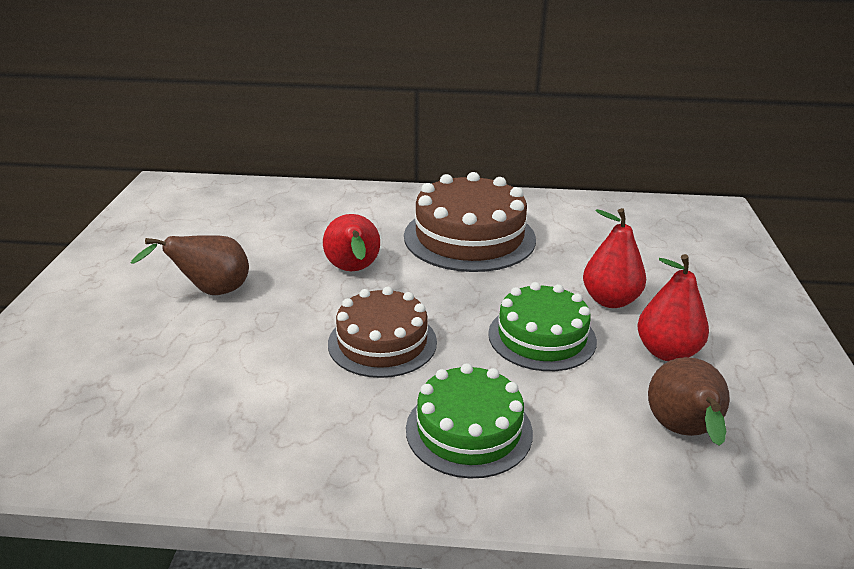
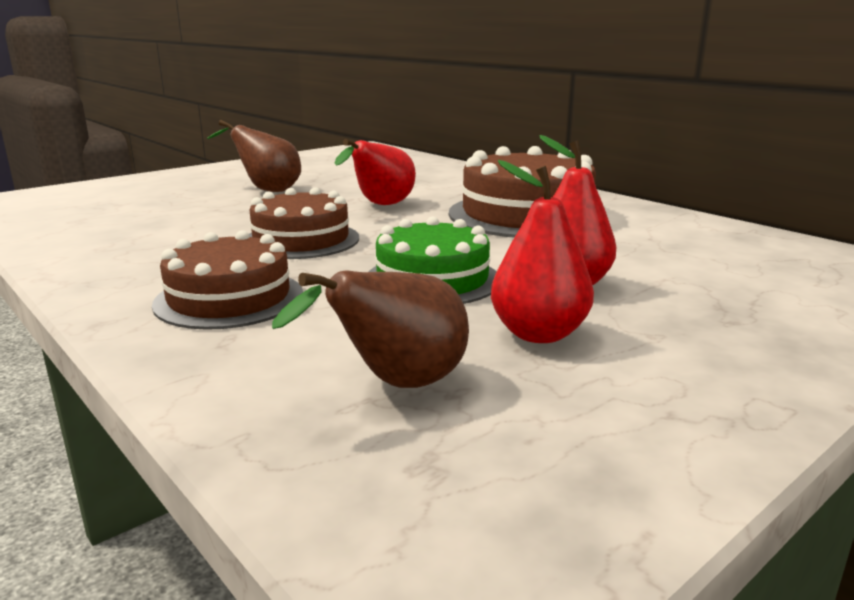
camera: 45 degrees right, 10 degrees down
(469, 430) = (229, 298): green cake -> brown cake

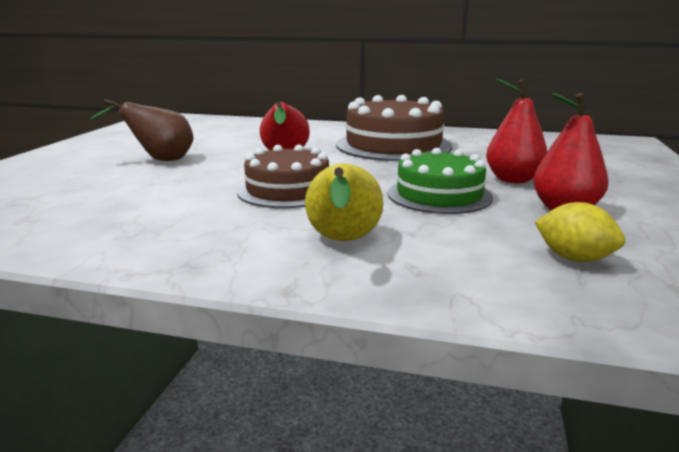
camera: 35 degrees left, 0 degrees up
(229, 298) = (343, 242): brown cake -> yellow pear
(397, 385) = (574, 258): brown pear -> yellow lemon

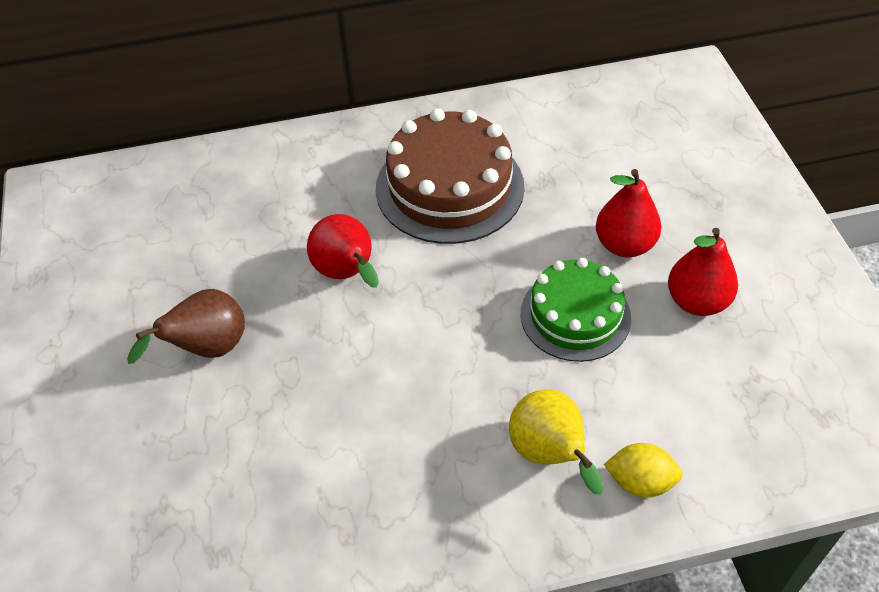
camera: 25 degrees left, 30 degrees up
(288, 190) = (423, 368): brown cake -> none
(574, 258) = (737, 399): yellow lemon -> yellow lemon (640, 482)

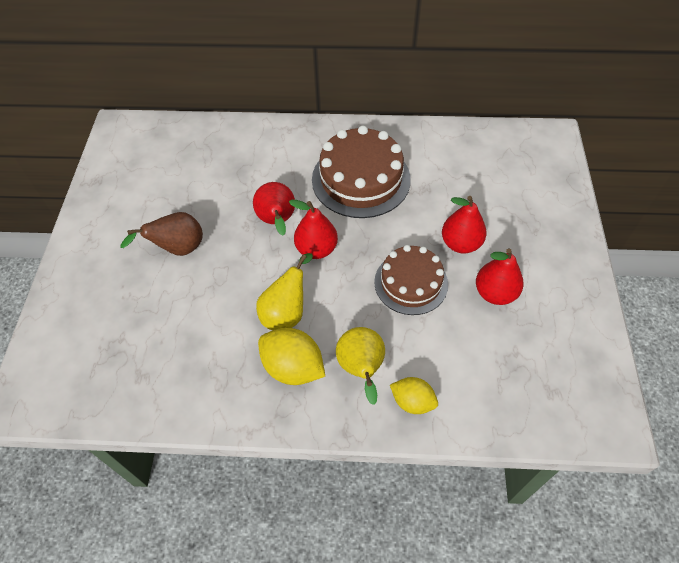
camera: 15 degrees right, 5 degrees up
(409, 403) = (286, 313): none -> yellow pear
(421, 300) = (316, 249): none -> red pear
(448, 479) = (293, 367): none -> yellow lemon
(575, 315) = (411, 283): green cake -> brown cake

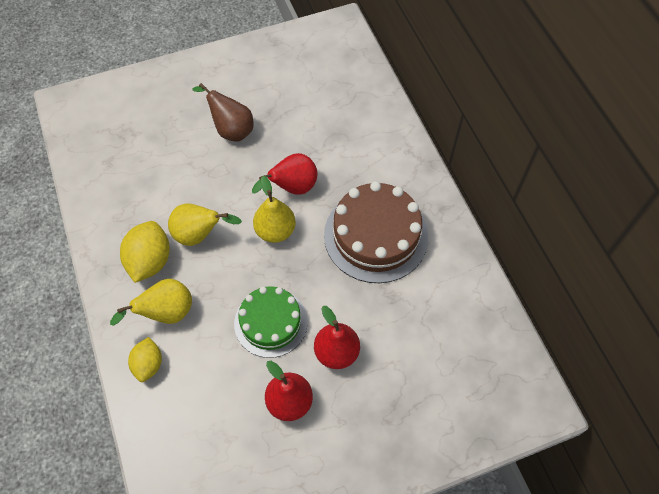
camera: 65 degrees right, 5 degrees up
(316, 249) = (275, 231): red pear -> yellow pear
(411, 283) = (270, 322): brown cake -> green cake

